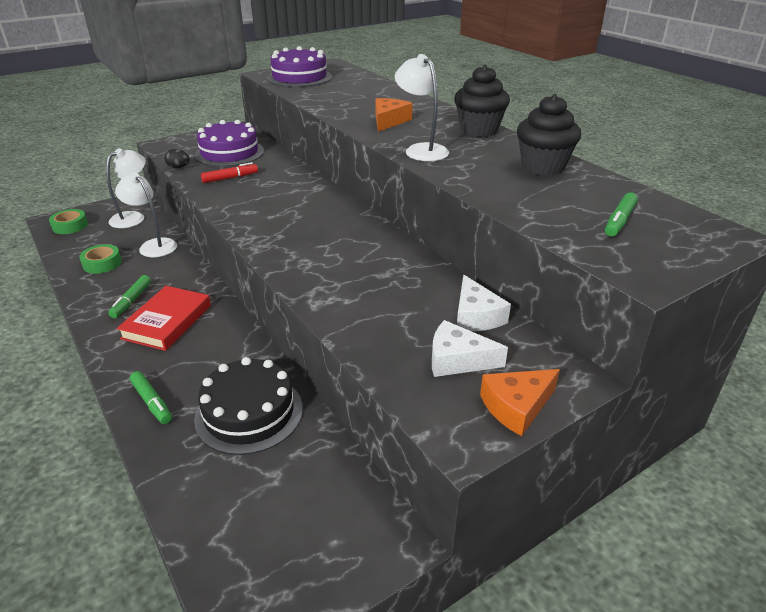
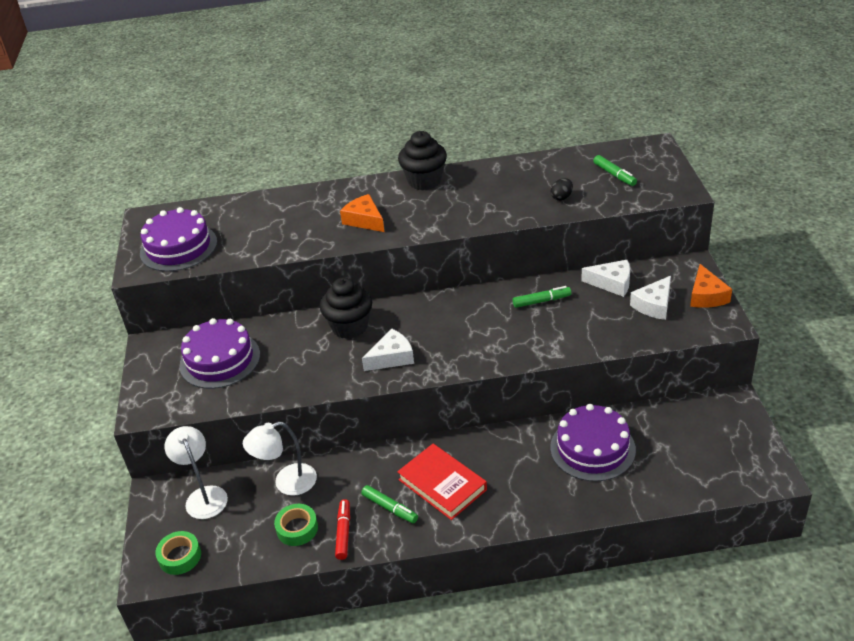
camera: 60 degrees left, 5 degrees up
(152, 402) = (552, 504): green marker -> green marker (541, 301)
(178, 167) = (228, 404): black egg -> black egg (561, 197)
(230, 178) = (289, 368): red marker -> red marker (343, 532)
(249, 413) = (592, 448): black cake -> purple cake
(264, 215) = (392, 357): none -> white cheese
(421, 150) = (443, 220): white lamp -> none
(543, 167) = (516, 175): black cupcake -> black cupcake (350, 327)

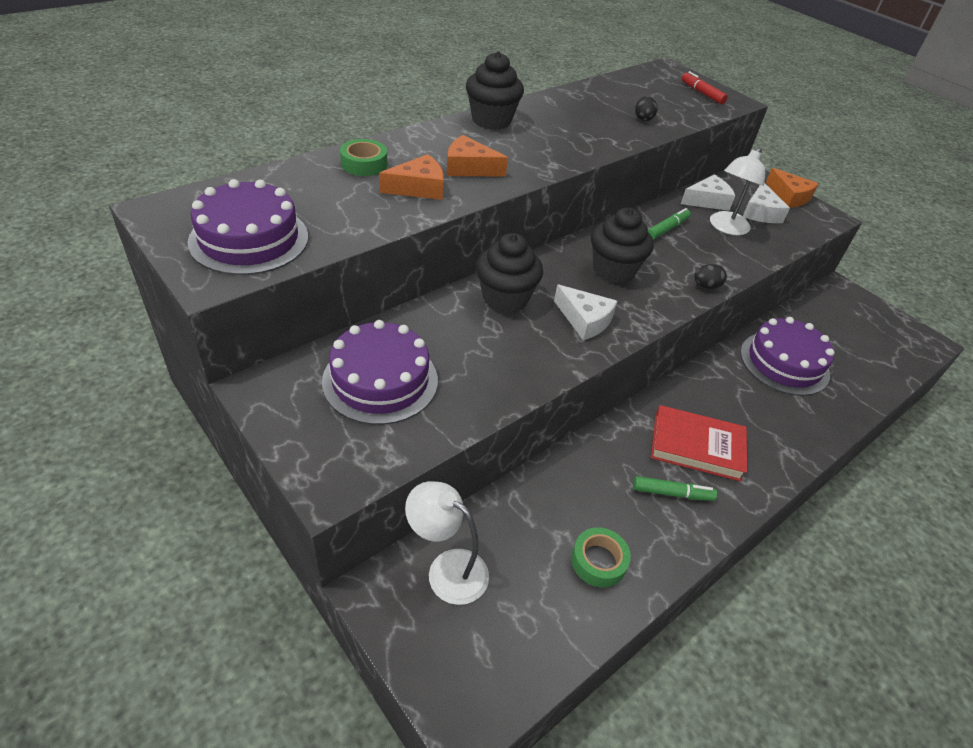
camera: 40 degrees left, 5 degrees up
(180, 556) = (487, 669): green tape -> green tape (364, 164)
(287, 483) = (536, 509): white lamp -> white lamp (726, 228)
(313, 230) = (418, 188): none -> orange cheese
(343, 532) = (652, 543): red marker -> red marker (702, 93)
(392, 357) = (584, 320): white cheese -> white cheese turned 105 degrees clockwise
(455, 325) = (613, 270): none -> black cupcake
(520, 357) = (706, 286): none -> black egg
(614, 175) = (665, 94): green marker -> none

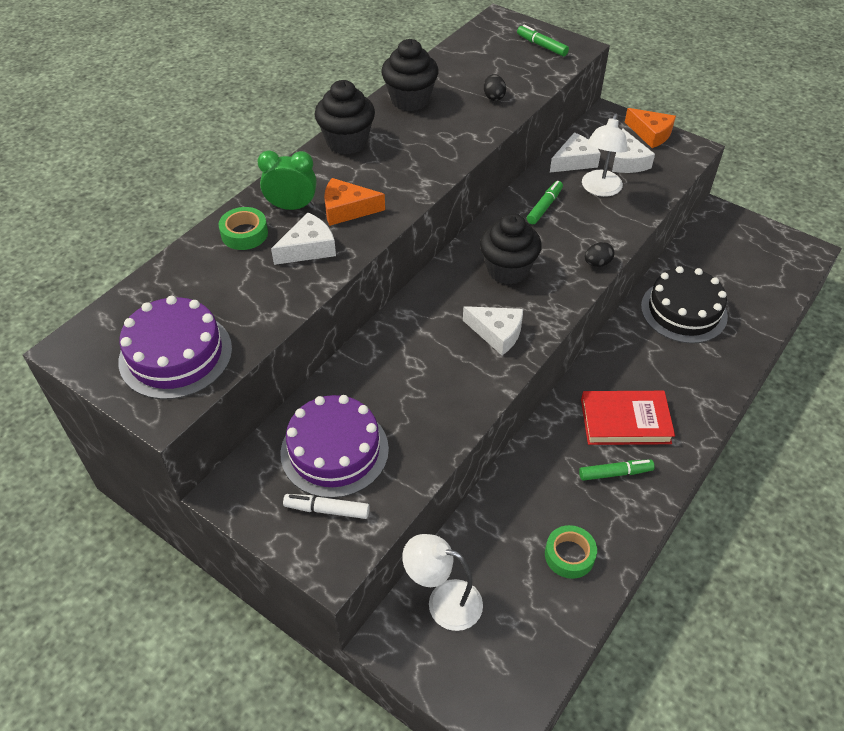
camera: 10 degrees left, 5 degrees up
(349, 432) = (327, 510): none -> white marker
(418, 155) = (292, 207): none -> green clock
(418, 188) = (308, 248): orange cheese -> white cheese
(505, 299) = (417, 331): black cupcake -> black cupcake (410, 100)
(702, 93) = (541, 46): red marker -> green marker
(784, 363) = (683, 311): purple cake -> black cake

